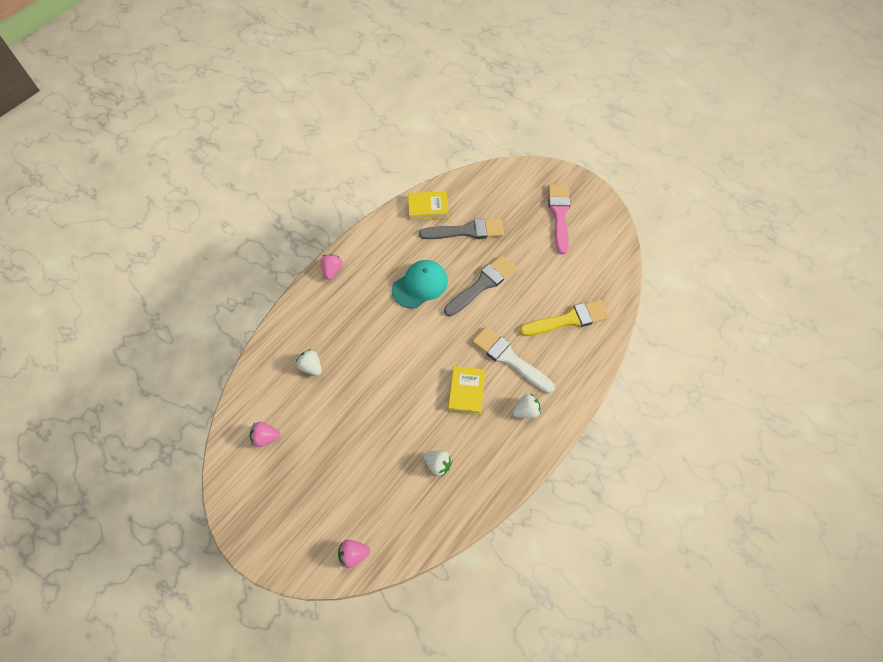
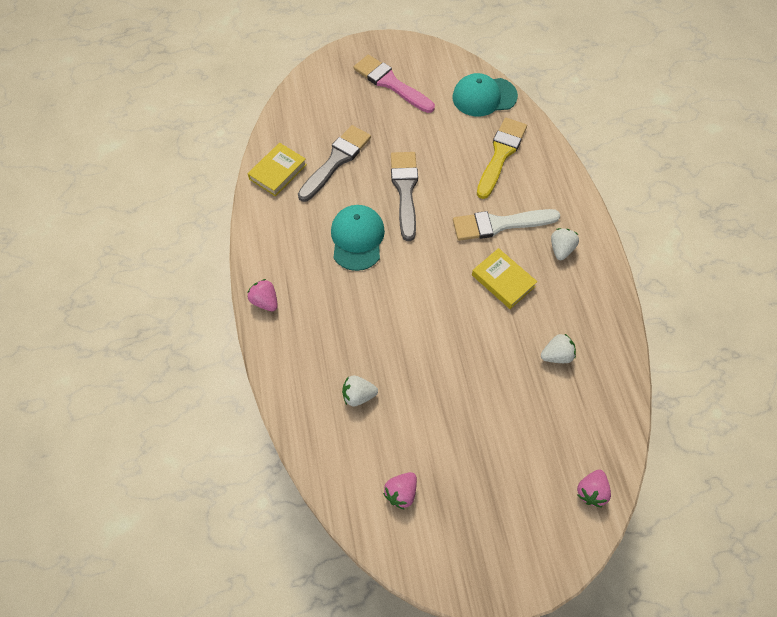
camera: 50 degrees left, 0 degrees up
(607, 275) = (484, 97): none -> turquoise cap

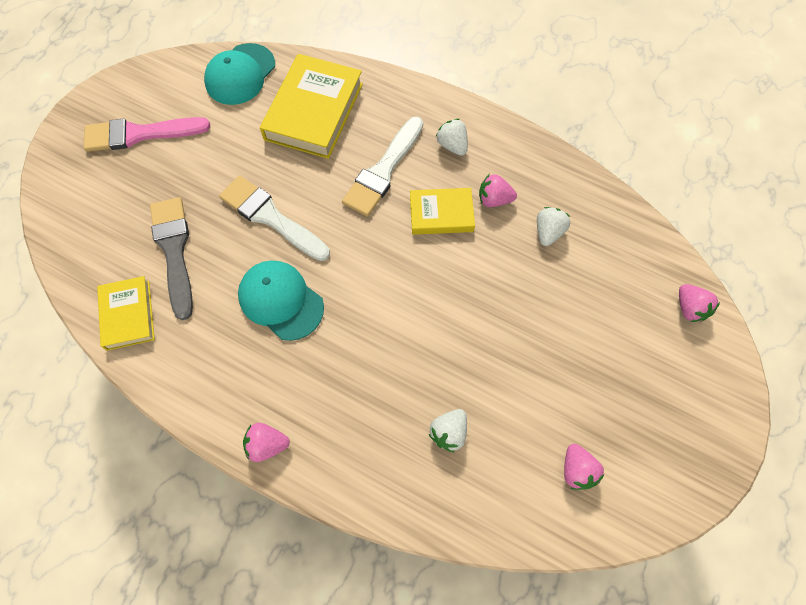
camera: 50 degrees left, 5 degrees up
(405, 190) = (271, 217): grey brush -> white brush
(501, 154) = (314, 111): yellow brush -> yellow book
(546, 304) = (494, 199): none -> pink strawberry

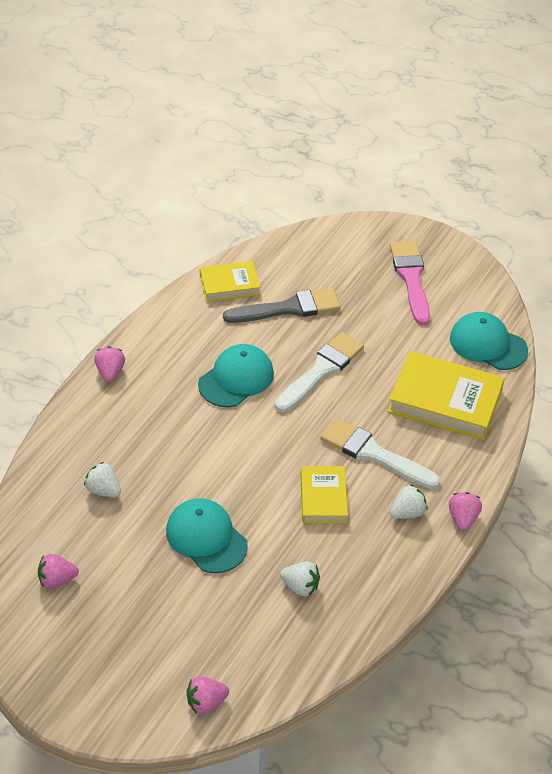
camera: 90 degrees right, 20 degrees down
(494, 199) = (340, 543): pink strawberry -> pink strawberry (463, 518)
(502, 319) = (206, 538): none -> turquoise cap

